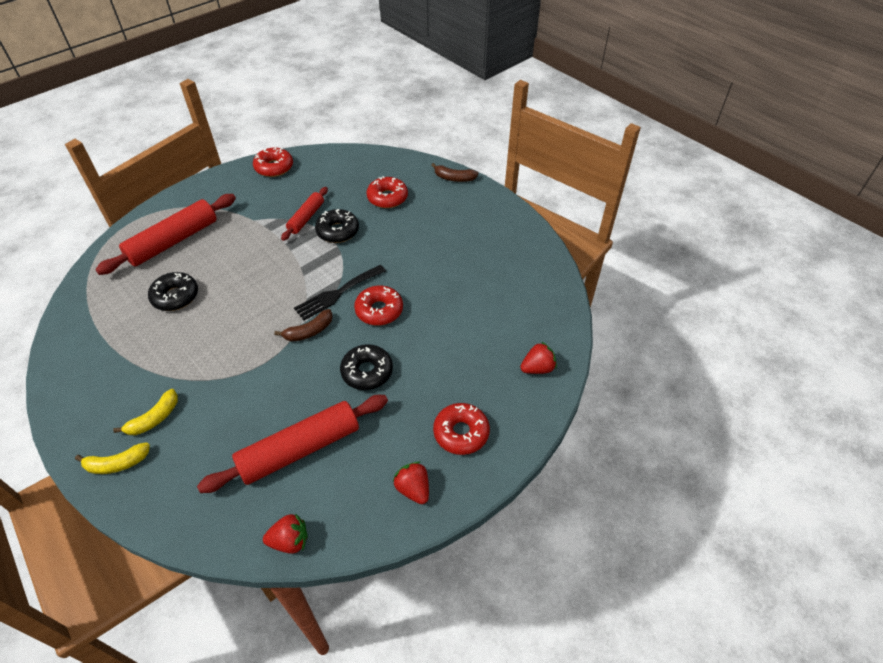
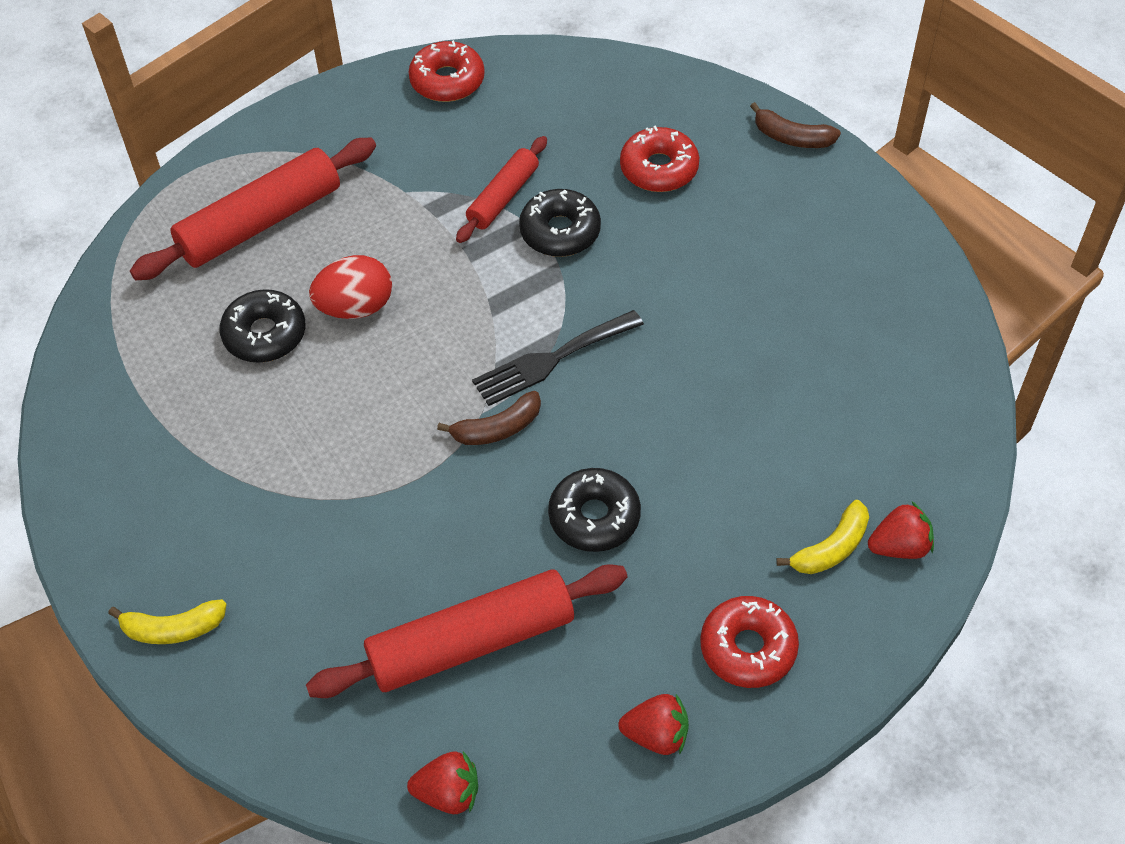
camera: 10 degrees right, 5 degrees up
(154, 418) = (232, 558): yellow banana -> yellow banana (831, 548)
(227, 278) = (355, 307): none -> red egg
(379, 310) = (625, 401): red donut -> none
(413, 489) = (656, 735): red strawberry -> red strawberry turned 120 degrees clockwise

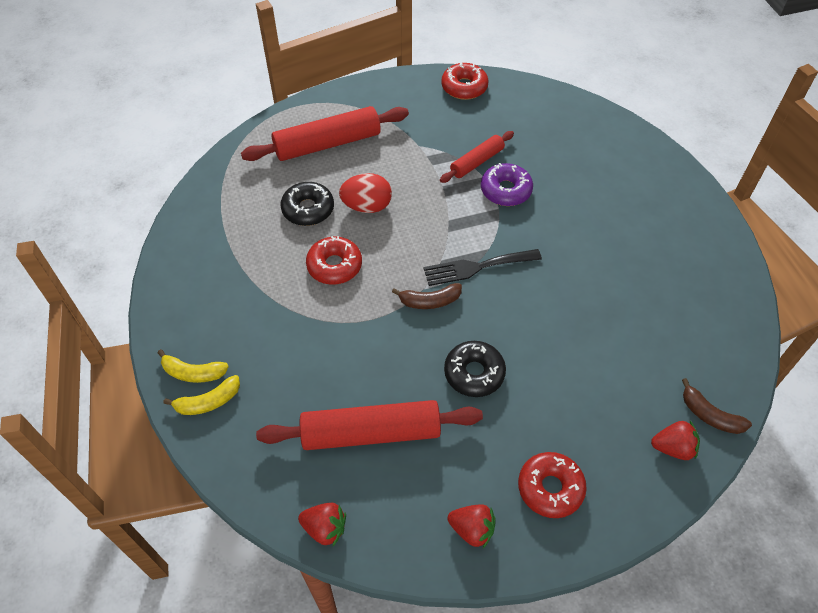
camera: 15 degrees right, 0 degrees up
(560, 231) = (506, 190): black donut -> purple donut
(659, 168) = (579, 167): red donut -> red donut (334, 266)
(792, 137) = (670, 167): brown banana -> brown banana (710, 415)
(831, 548) = (625, 436): yellow banana -> yellow banana (208, 402)

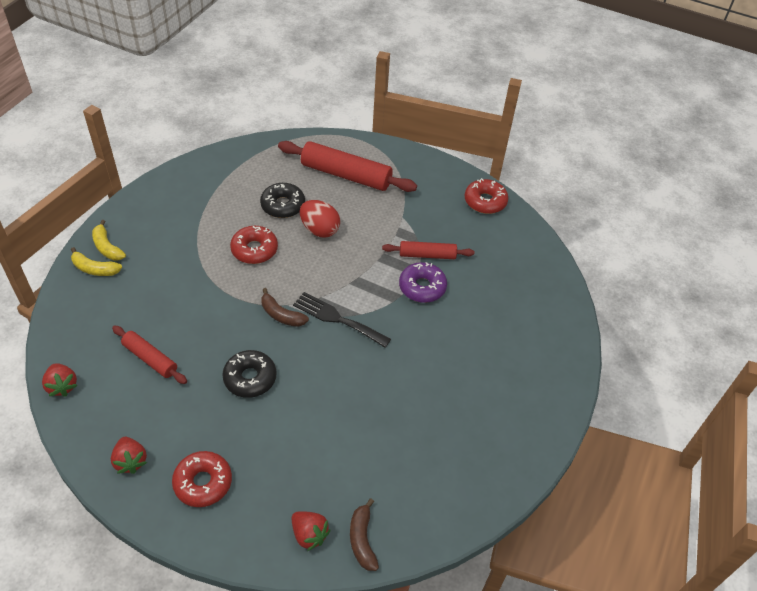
camera: 40 degrees right, 5 degrees down
(371, 433) = (150, 359): red rolling pin -> red rolling pin, size x0.57

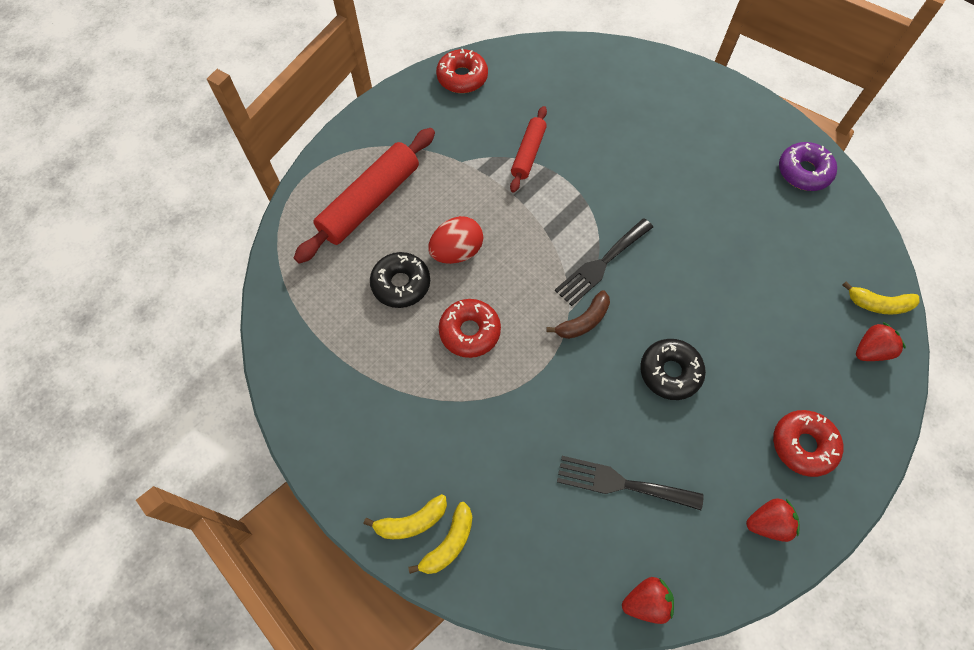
camera: 70 degrees left, 15 degrees up
(150, 359) = (621, 483): red rolling pin -> black fork
(362, 540) = (878, 304): brown banana -> yellow banana
(422, 287) = (574, 171): purple donut -> purple donut (803, 172)

